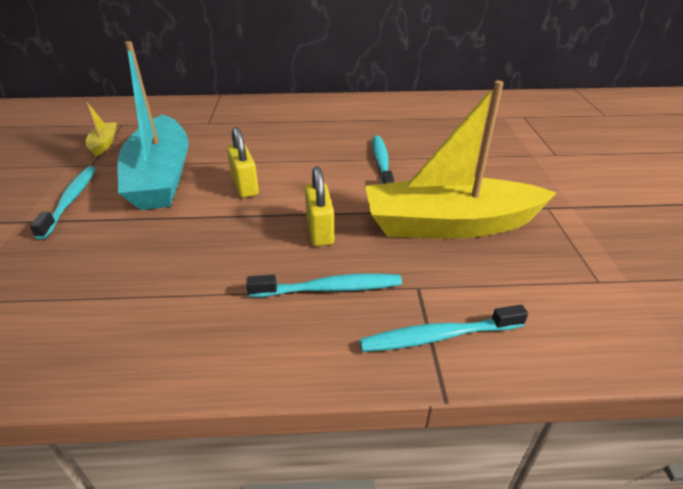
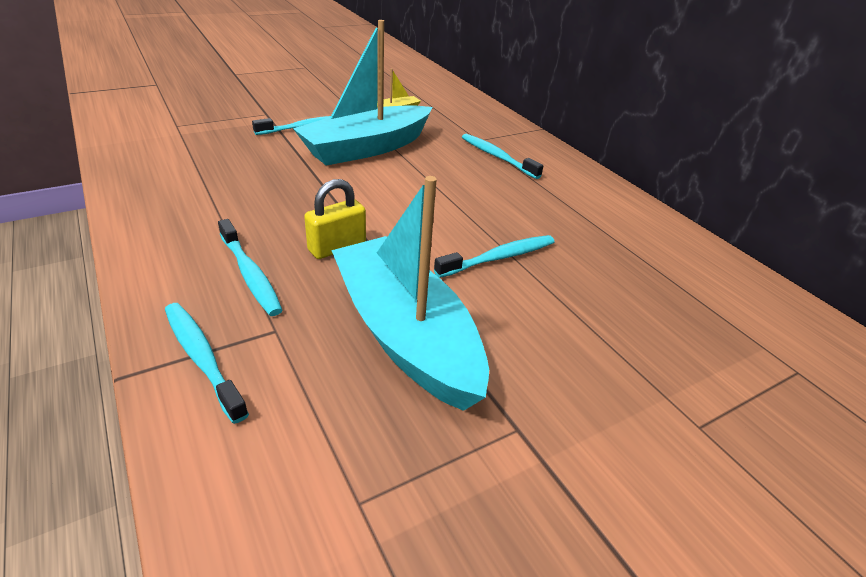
camera: 60 degrees right, 0 degrees up
(245, 123) = (497, 157): none -> turquoise toothbrush
(245, 186) = (383, 189): yellow padlock -> none
(449, 225) = (405, 334): yellow boat -> turquoise boat

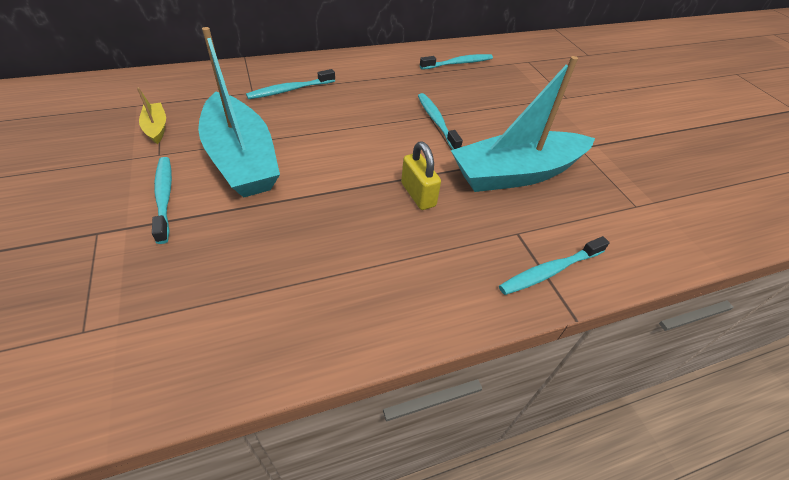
camera: 80 degrees left, 10 degrees up
(250, 274) = (453, 246): turquoise toothbrush -> turquoise toothbrush (458, 63)

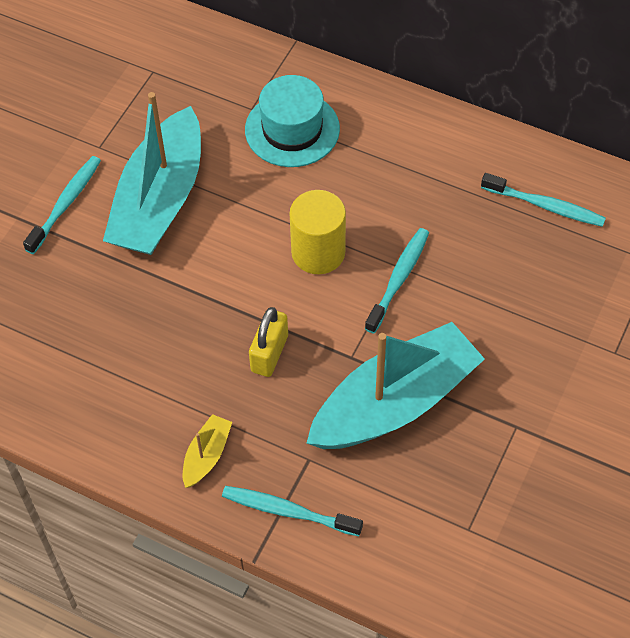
camera: 50 degrees right, 10 degrees up
(156, 128) = (122, 109): yellow boat -> yellow boat (206, 455)
(290, 90) = (292, 129): turquoise toothbrush -> turquoise hat
(378, 132) = (318, 252): none -> yellow cylinder
(516, 174) = (395, 402): turquoise boat -> turquoise boat turned 120 degrees clockwise

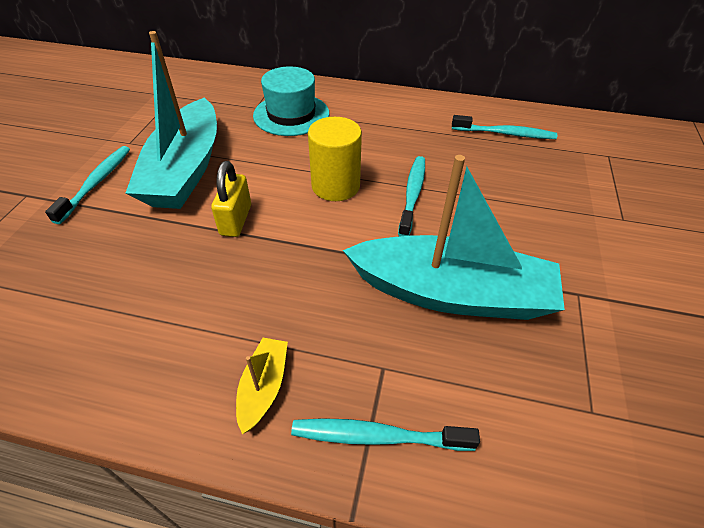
camera: 15 degrees left, 10 degrees down
(269, 353) = (312, 270): yellow padlock -> yellow padlock (236, 220)
(395, 402) = (452, 293): turquoise boat -> turquoise boat turned 60 degrees clockwise

